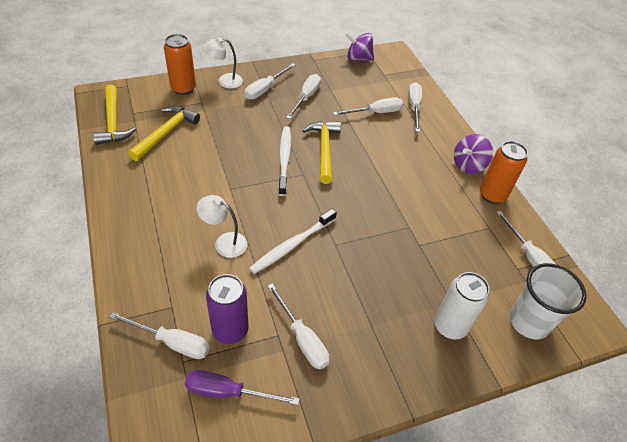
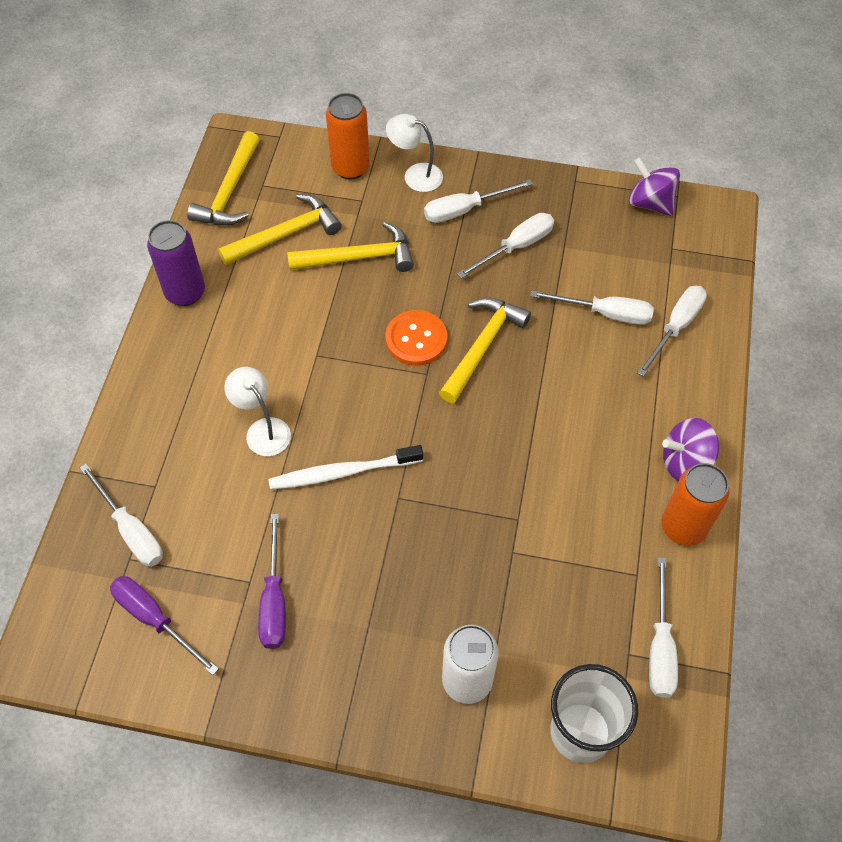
camera: 35 degrees right, 10 degrees up
(220, 130) = (359, 257): none -> yellow hammer
(230, 330) = (200, 548): purple can -> purple can (185, 292)
(284, 159) = (416, 339): white toothbrush -> orange button
(302, 338) = (274, 600): white screwdriver -> purple screwdriver

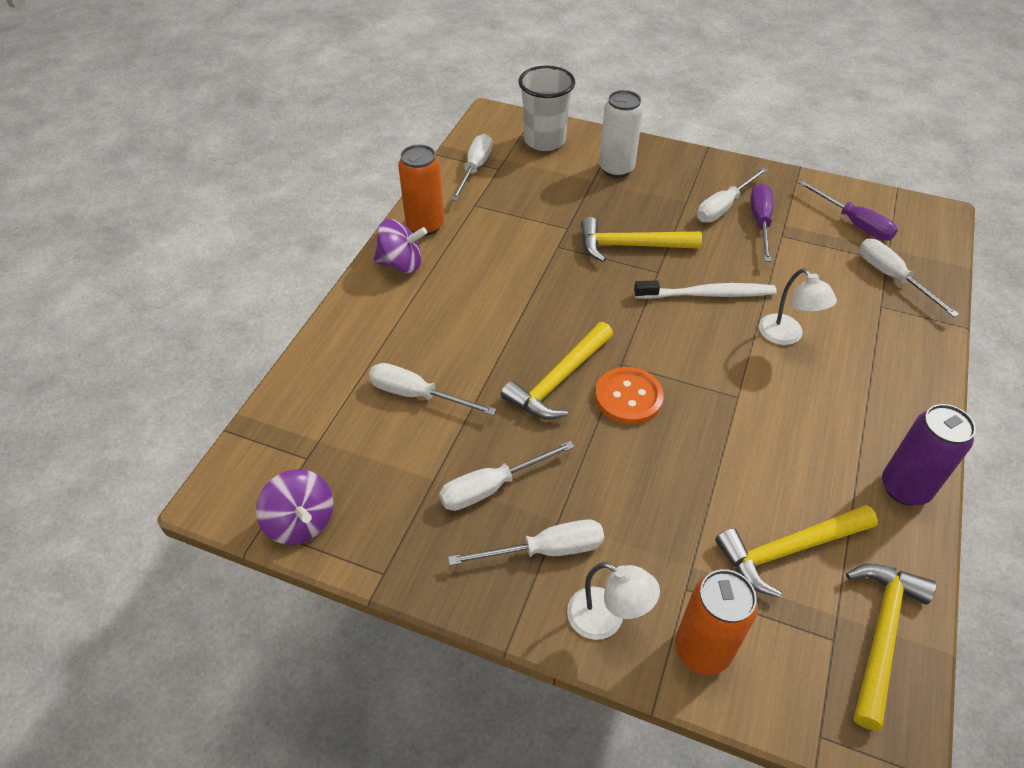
camera: 170 degrees left, 10 degrees down
(359, 257) = (690, 502): yellow hammer -> yellow hammer (630, 246)
(675, 327) = (350, 371): white screwdriver -> white screwdriver (724, 207)

